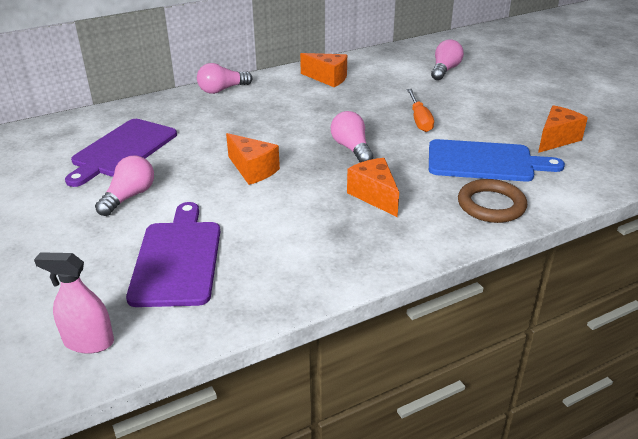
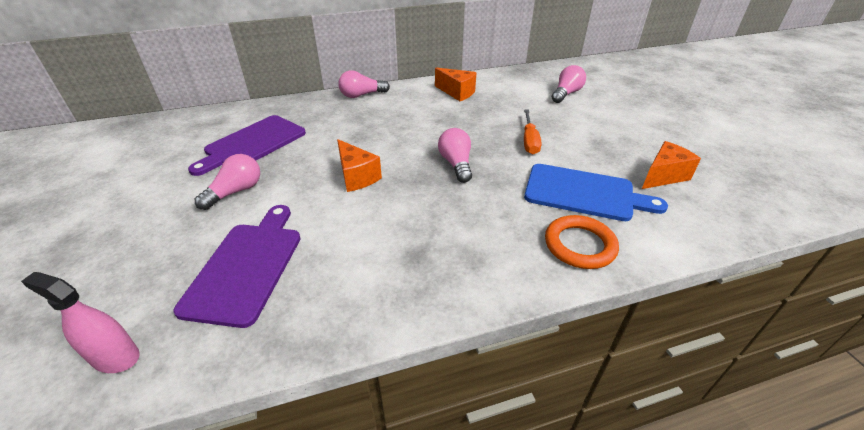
camera: 10 degrees right, 5 degrees up
(374, 196) = (462, 219): orange cheese -> none
(491, 205) = (579, 245): brown ring -> orange ring

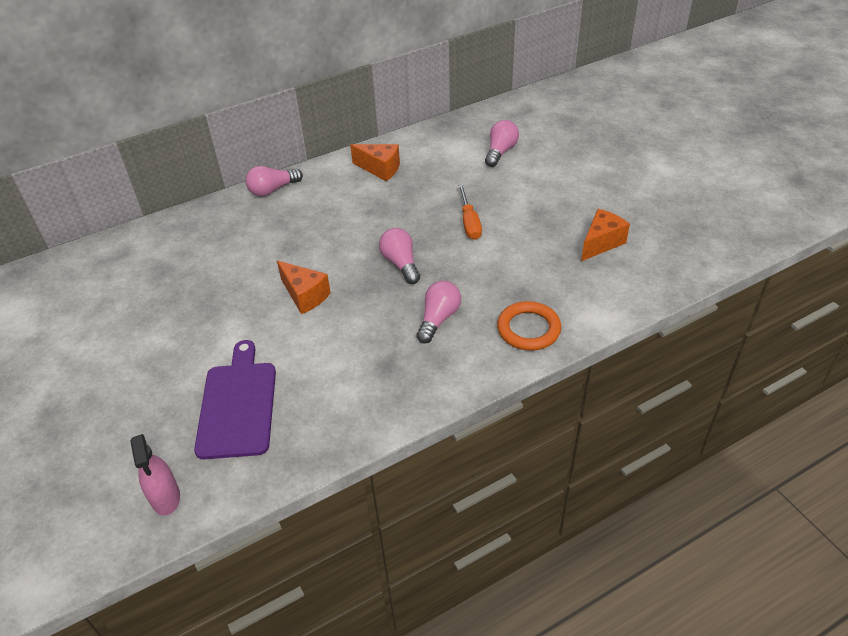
camera: 10 degrees left, 5 degrees up
(115, 357) = (165, 497): pink spray bottle -> pink spray bottle turned 120 degrees counterclockwise
(236, 192) = (189, 334): pink light bulb -> pink light bulb (438, 319)
(253, 144) = (178, 275): purple cutting board -> none
(584, 193) = (528, 275): blue cutting board -> none

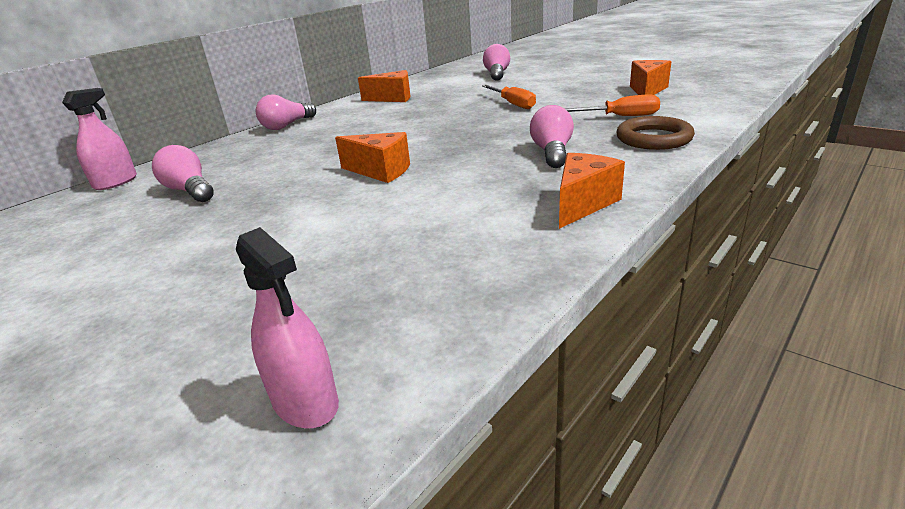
camera: 20 degrees left, 15 degrees down
(126, 237) = (115, 182): none -> pink spray bottle
(237, 405) = (361, 267): purple cutting board -> none
(401, 264) = (470, 134): pink light bulb -> pink light bulb (189, 191)
(406, 394) = (582, 204): none -> orange cheese
(528, 329) = (653, 138): orange ring -> brown ring
(535, 282) = (619, 117): none -> orange screwdriver

